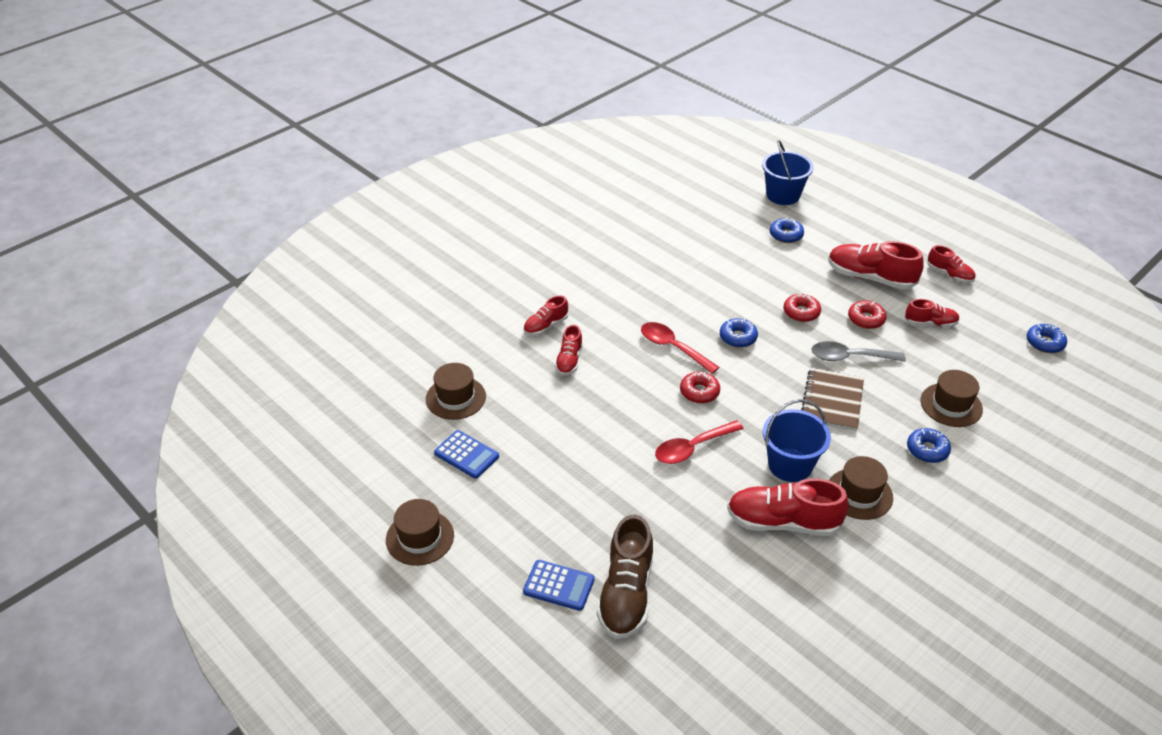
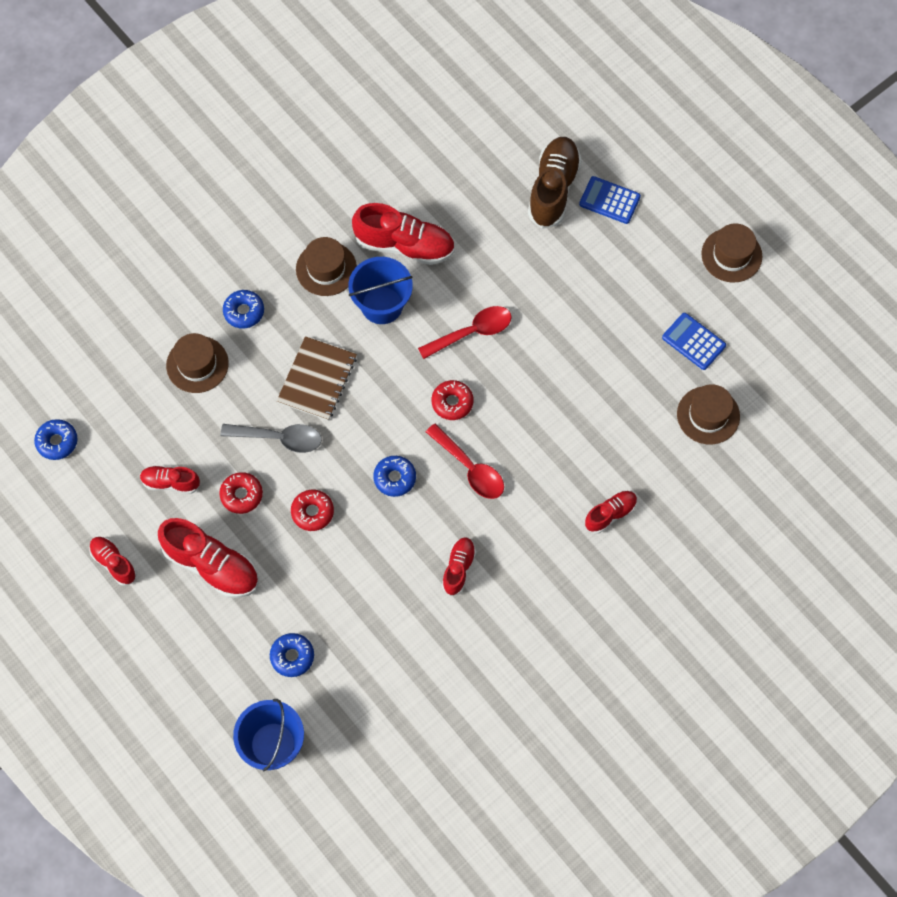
camera: 175 degrees left, 25 degrees up
(569, 360) = (586, 458): red shoe -> red shoe (458, 568)

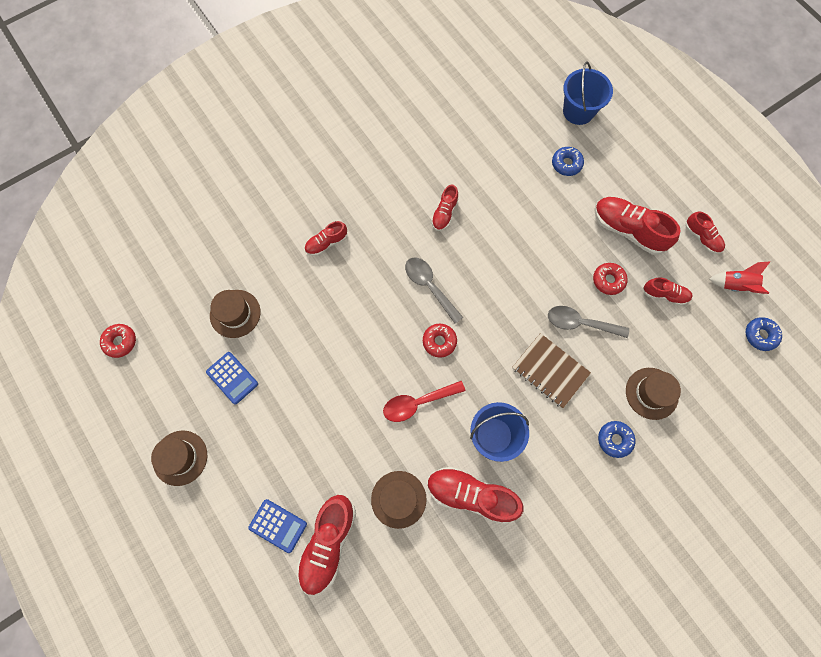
camera: 175 degrees left, 5 degrees up
(78, 502) = (735, 285): none -> red rocket
(312, 512) = (553, 263): red donut -> red donut (120, 342)
(317, 379) = (550, 371): brown notebook -> brown notebook turned 75 degrees counterclockwise
(326, 268) = (542, 476): brown hat -> brown hat (398, 499)
(394, 478) = (489, 284): blue donut -> none
(470, 468) = (429, 286): red spoon -> grey spoon
(553, 189) = (328, 543): brown shoe -> red shoe

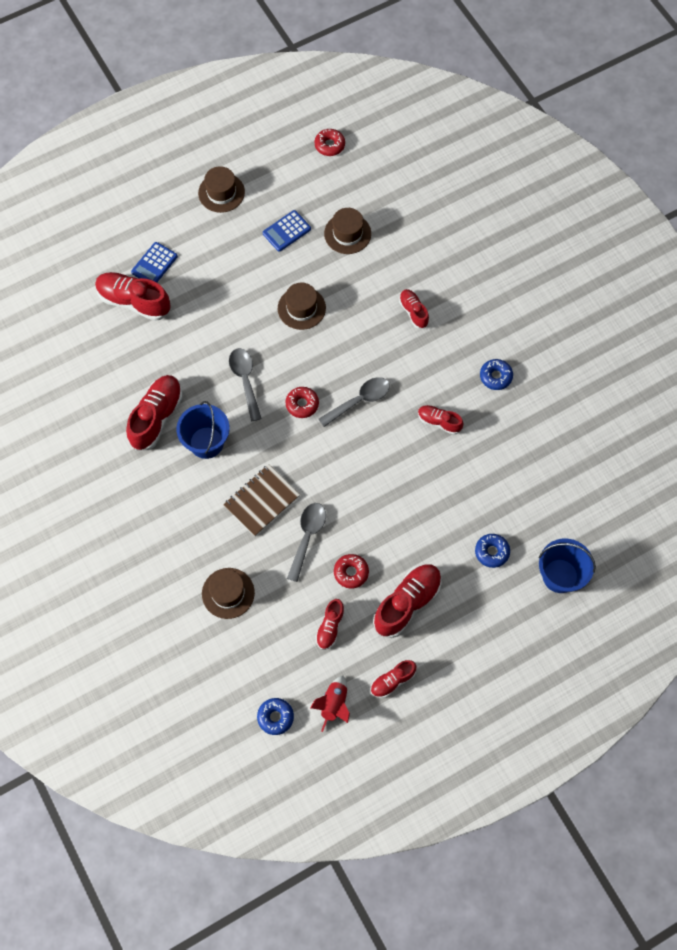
camera: 95 degrees right, 5 degrees down
(398, 499) = (162, 358): brown hat -> brown hat (301, 308)
(417, 403) = (245, 380): red spoon -> grey spoon
(614, 439) = (188, 550): blue donut -> blue donut (495, 376)

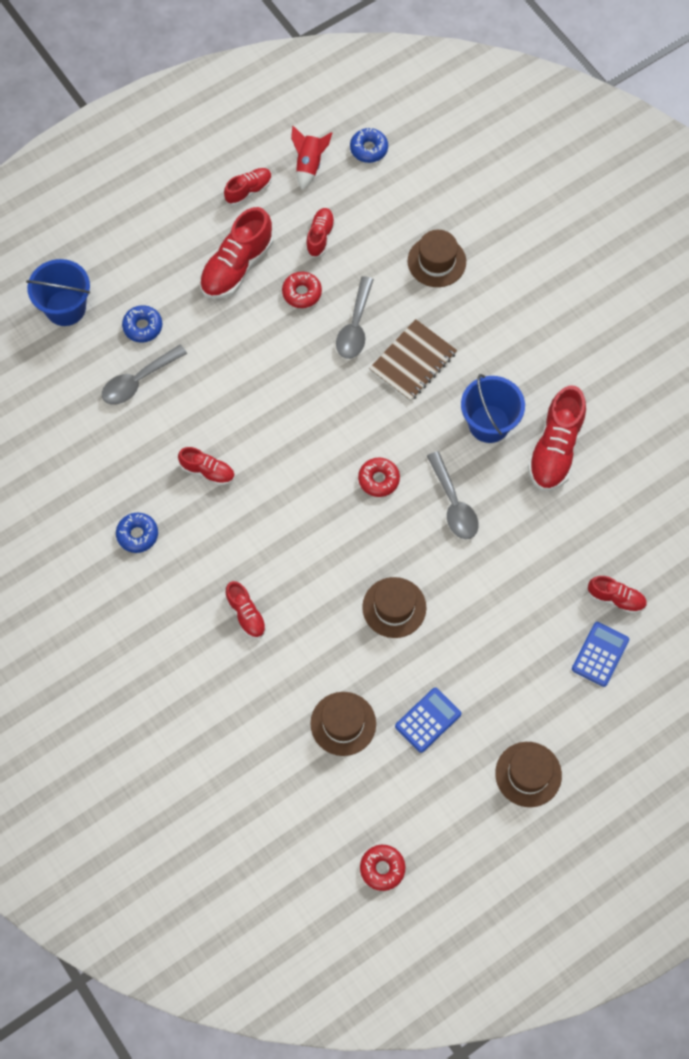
camera: 175 degrees right, 0 degrees up
(134, 301) = (616, 598): red shoe -> red shoe, size x0.56
(359, 400) = (308, 490): grey spoon -> grey spoon (138, 381)

